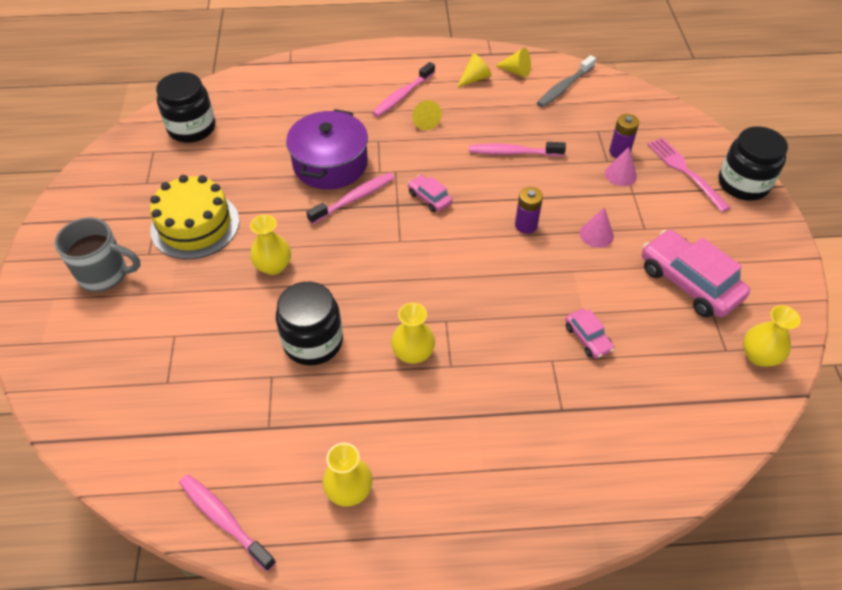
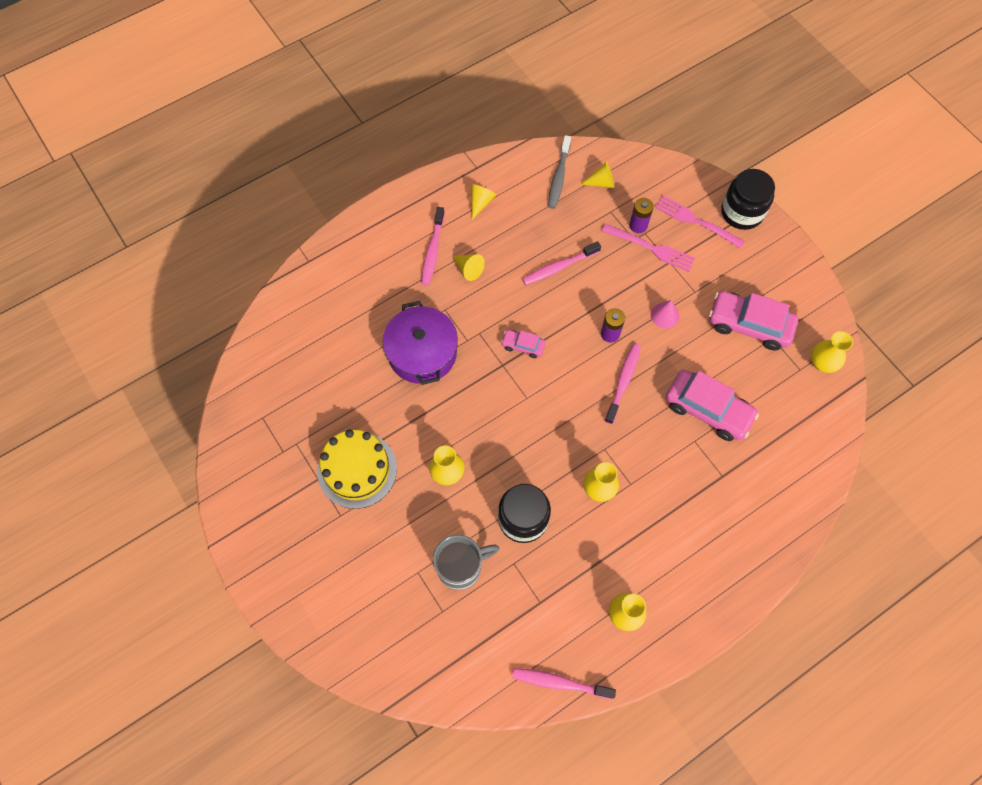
camera: 30 degrees left, 15 degrees up
(105, 274) = (321, 552): grey mug -> grey mug (461, 567)
(192, 128) = (277, 376): black jar -> none
(354, 198) = (465, 377): pink toothbrush -> pink toothbrush (623, 382)
(516, 71) = (510, 178): yellow cone -> yellow cone (601, 182)
(587, 338) = (708, 409): pink car -> pink car, size x2.00
(620, 174) = (651, 248): pink cone -> pink fork

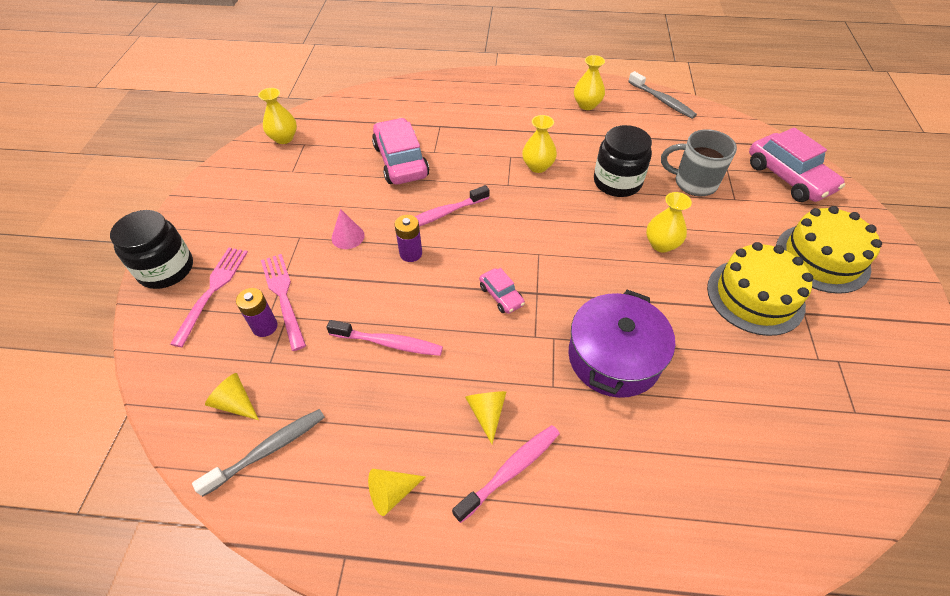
camera: 140 degrees left, 15 degrees down
(322, 548) = (822, 258): none -> yellow cake
(559, 682) = (662, 101): pink toothbrush -> grey toothbrush
(696, 221) = (212, 291): pink fork -> pink fork turned 150 degrees counterclockwise
(749, 325) = (295, 188): pink car -> pink car (788, 177)

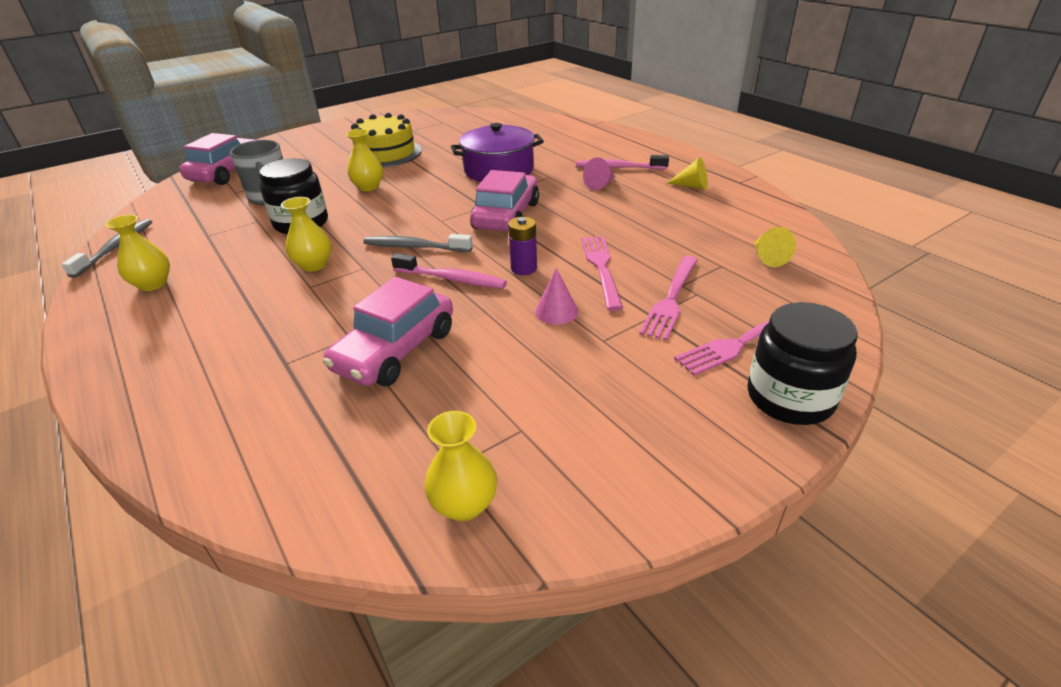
camera: 130 degrees left, 15 degrees down
(265, 326) = (707, 288): purple battery -> none
(268, 450) = (757, 228): grey toothbrush -> grey toothbrush (414, 247)
(359, 292) = (601, 268): none -> pink fork
(389, 343) = (617, 232): pink toothbrush -> none
(487, 413) = (600, 185): yellow cone -> pink cone
(501, 295) = (506, 216): pink car -> pink car, size x2.00
(822, 258) = (322, 147): yellow cake -> none

